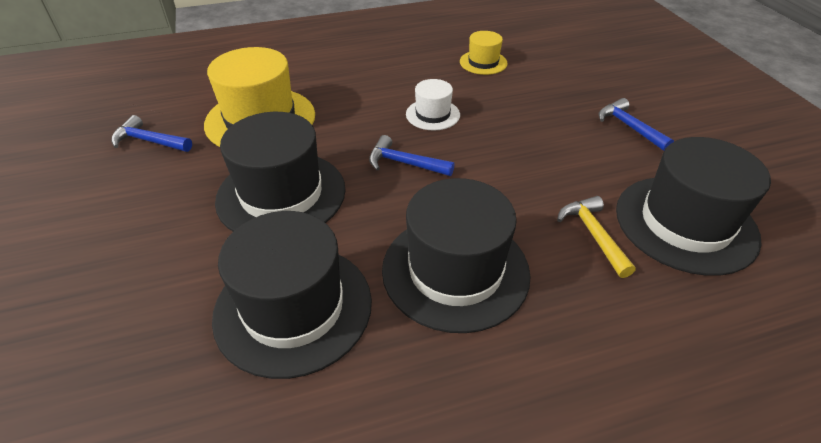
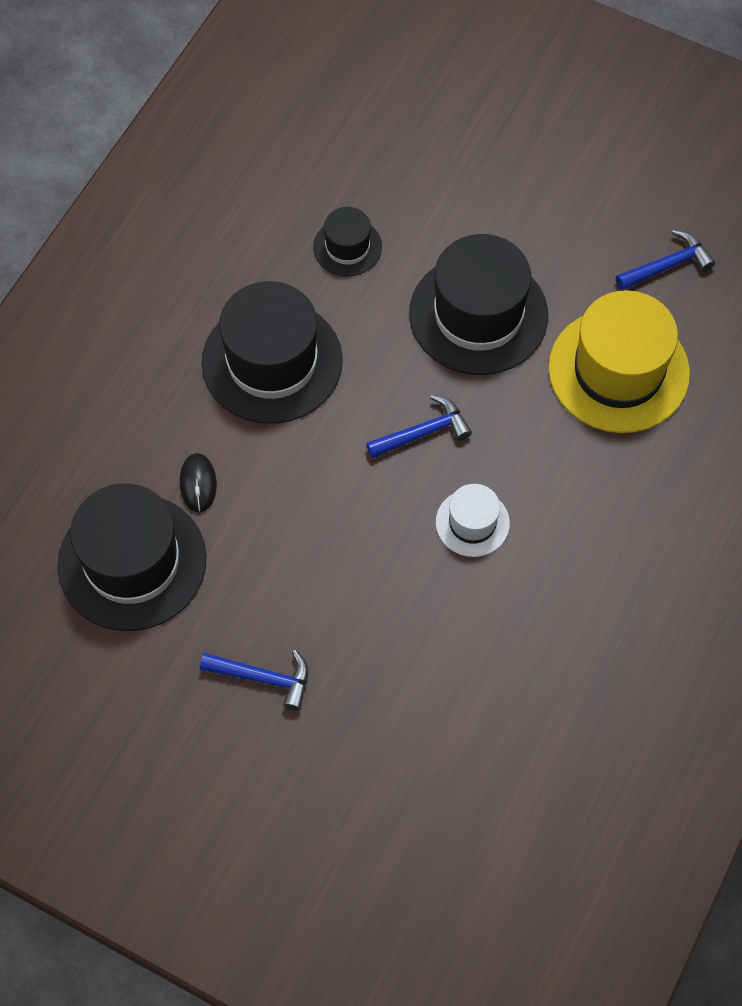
camera: 135 degrees right, 20 degrees up
(293, 307) = (347, 247): black hat -> black hat, size x0.51
(483, 62) = (520, 675): yellow hat -> none
(593, 234) = (198, 483): yellow hammer -> black mouse

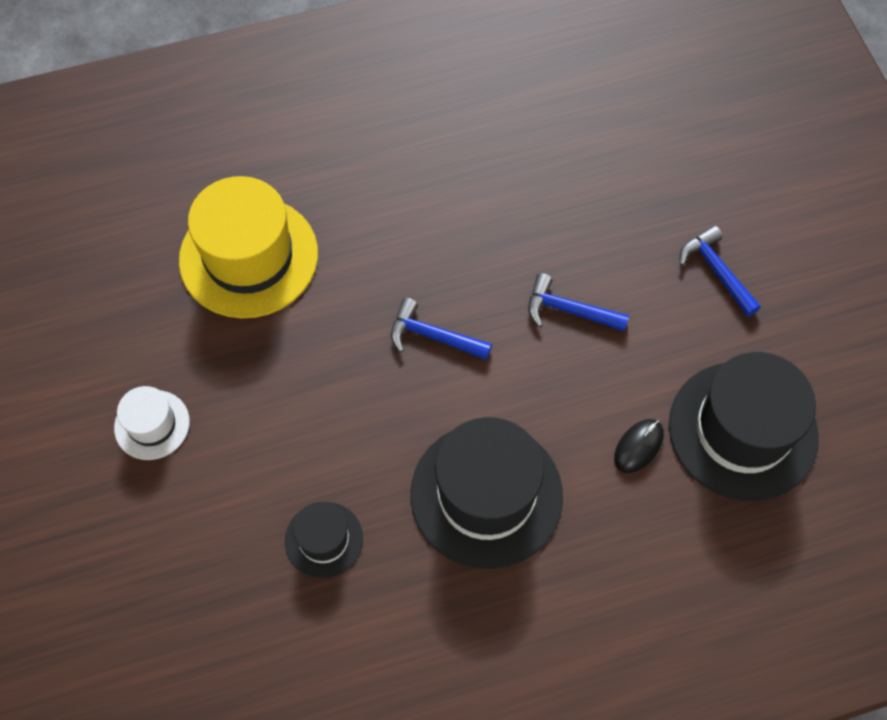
camera: 135 degrees left, 0 degrees up
(472, 523) = (469, 247): white hat -> white hat (152, 425)
(478, 314) = (292, 387): black hat -> none
(667, 266) = (117, 297): blue hammer -> blue hammer (569, 310)

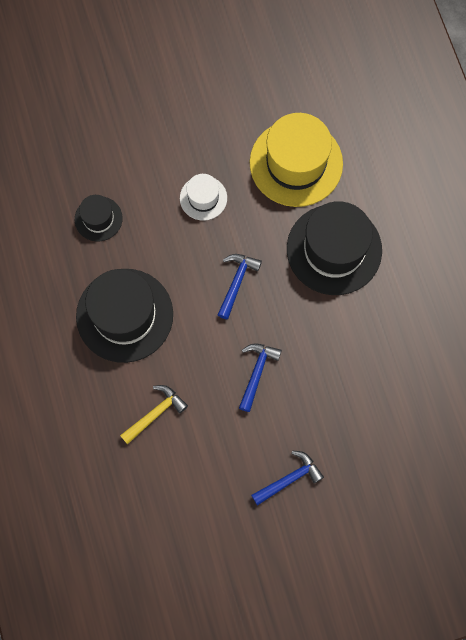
camera: 90 degrees right, 10 degrees up
(152, 425) = (175, 115): white hat -> white hat (203, 198)
(638, 446) = (155, 413): black mouse -> yellow hammer
(742, 430) = (165, 484): black hat -> black hat (334, 249)

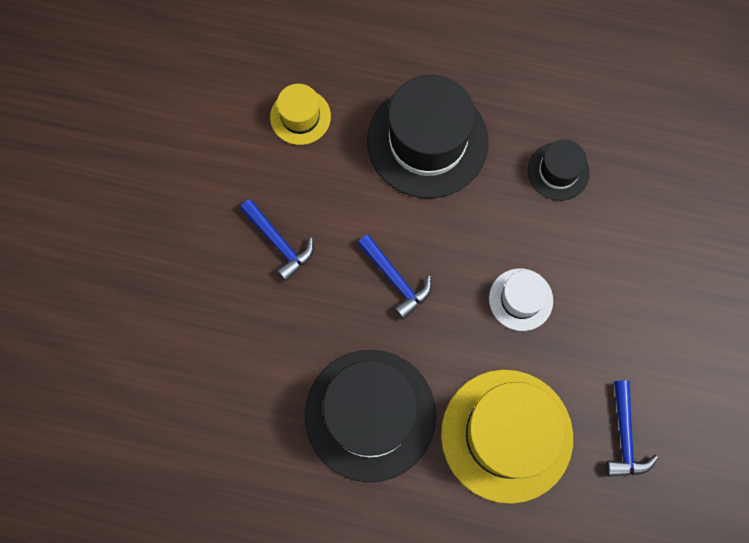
camera: 120 degrees right, 0 degrees up
(155, 413) = (300, 117): yellow hammer -> yellow hat
(289, 479) = (145, 212): blue hammer -> blue hammer (624, 436)

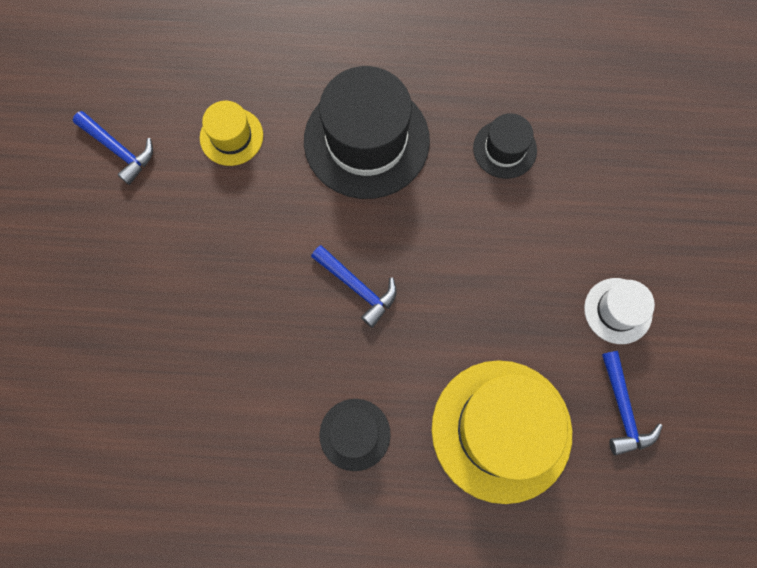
camera: 10 degrees left, 0 degrees up
(279, 243) = (229, 270): blue hammer -> blue hammer (118, 150)
(370, 415) = (355, 434): black hat -> black hat, size x0.51
(520, 299) = (490, 286): white hat -> white hat (618, 311)

